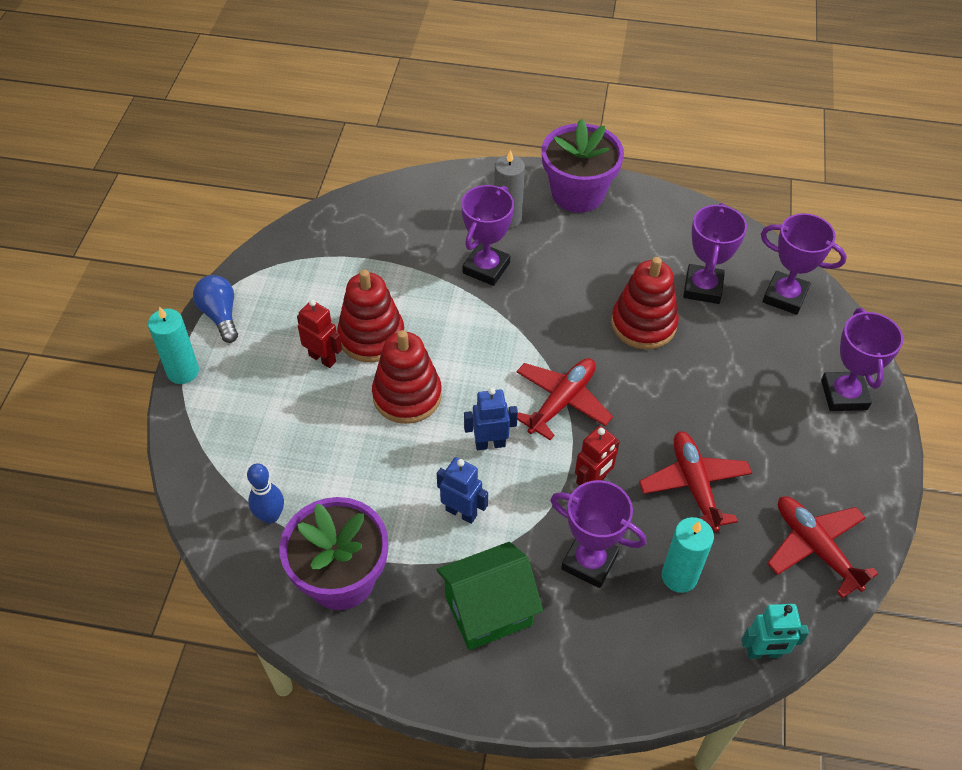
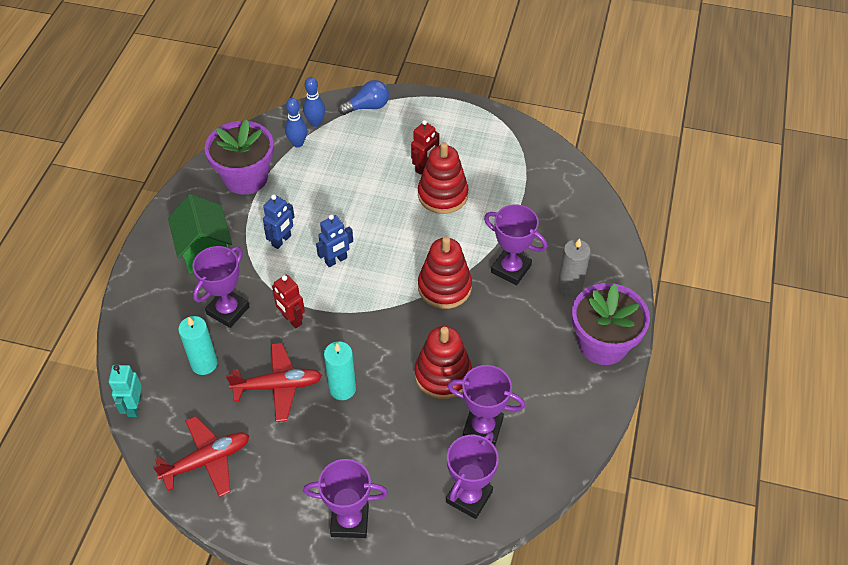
camera: 95 degrees right, 0 degrees up
(183, 371) = (419, 96): turquoise candle -> turquoise candle (342, 389)
(220, 315) = (468, 112): blue light bulb -> blue light bulb (367, 107)
(227, 497) = (315, 122): none -> blue bowling pin
(407, 396) = (385, 214): red stacking toy -> red stacking toy (444, 287)
(490, 443) = (336, 260): blue robot -> blue robot turned 60 degrees clockwise
(562, 402) = (368, 308): red plane -> none

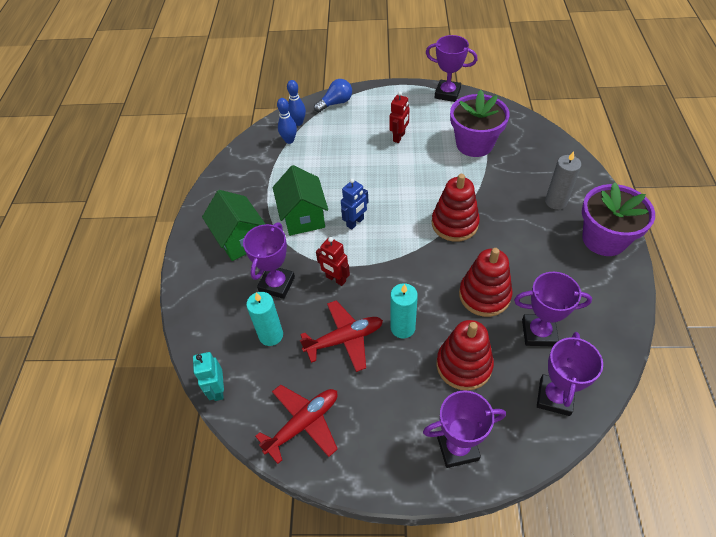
camera: 10 degrees left, 0 degrees up
(245, 177) = (255, 175): purple flower pot -> purple flower pot (474, 144)
(281, 241) = (303, 217): blue robot -> green house
(442, 195) = (422, 154): red stacking toy -> red stacking toy (464, 365)
(511, 269) = (502, 198): purple trophy -> purple trophy (447, 93)

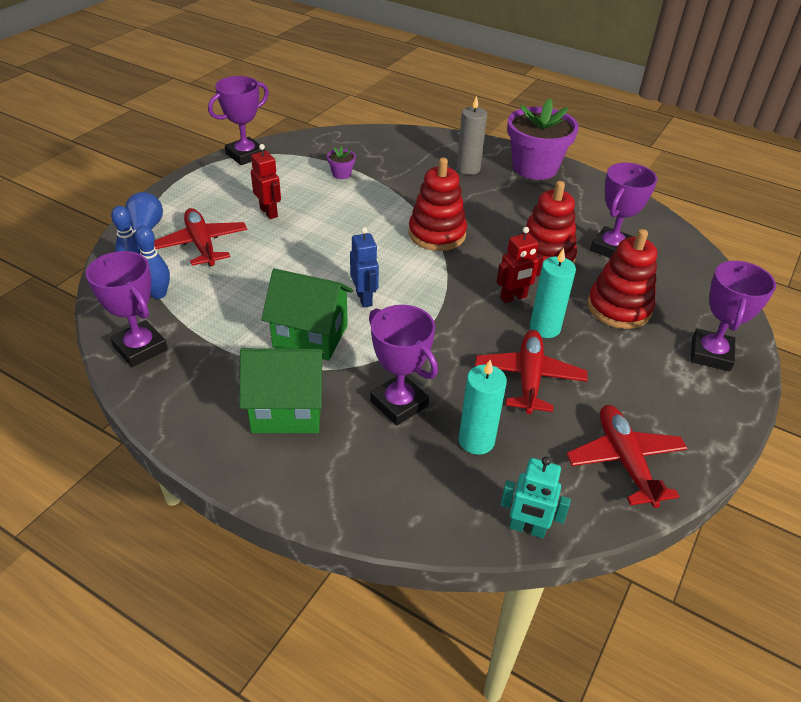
camera: 65 degrees left, 10 degrees down
(335, 279) = (436, 349): red robot -> red robot (513, 298)
(343, 130) = (202, 244): none -> red plane
(474, 144) = (341, 174): purple flower pot -> purple flower pot, size x0.41
(554, 397) = (685, 272): purple trophy -> purple trophy (140, 348)

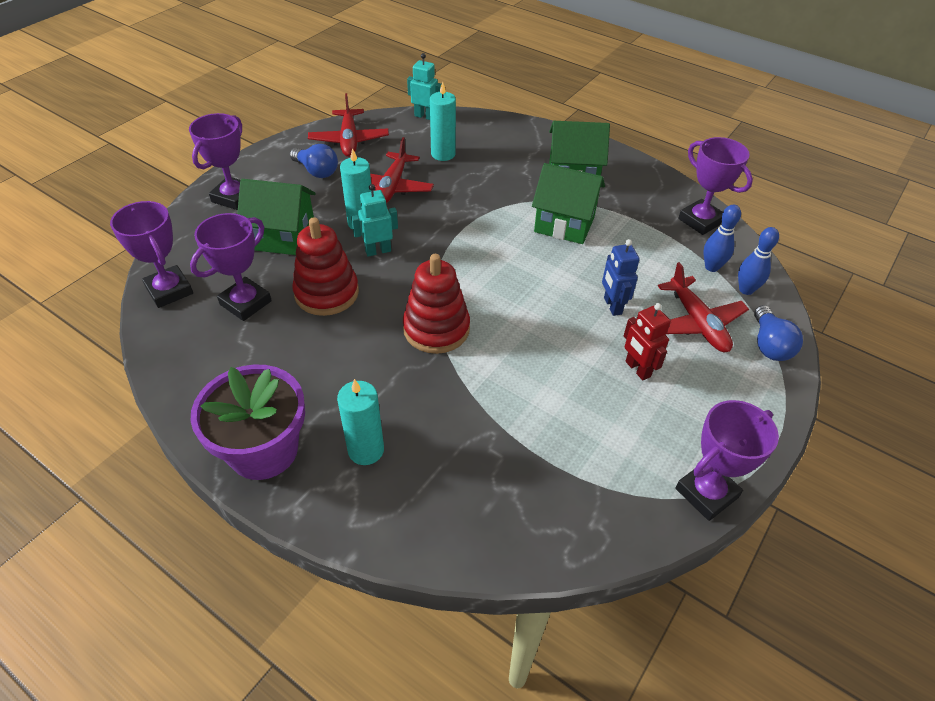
camera: 175 degrees left, 5 degrees up
(341, 174) = (554, 442): purple flower pot -> none
(364, 298) = (519, 255): blue robot -> blue robot (612, 306)
(399, 403) = (493, 176): purple trophy -> purple trophy (169, 290)
(468, 168) = (366, 450): grey candle -> turquoise candle
(513, 298) = (378, 251): red robot -> turquoise robot
(619, 308) = (283, 237): red stacking toy -> green house
(637, 399) = (316, 171): none -> blue light bulb

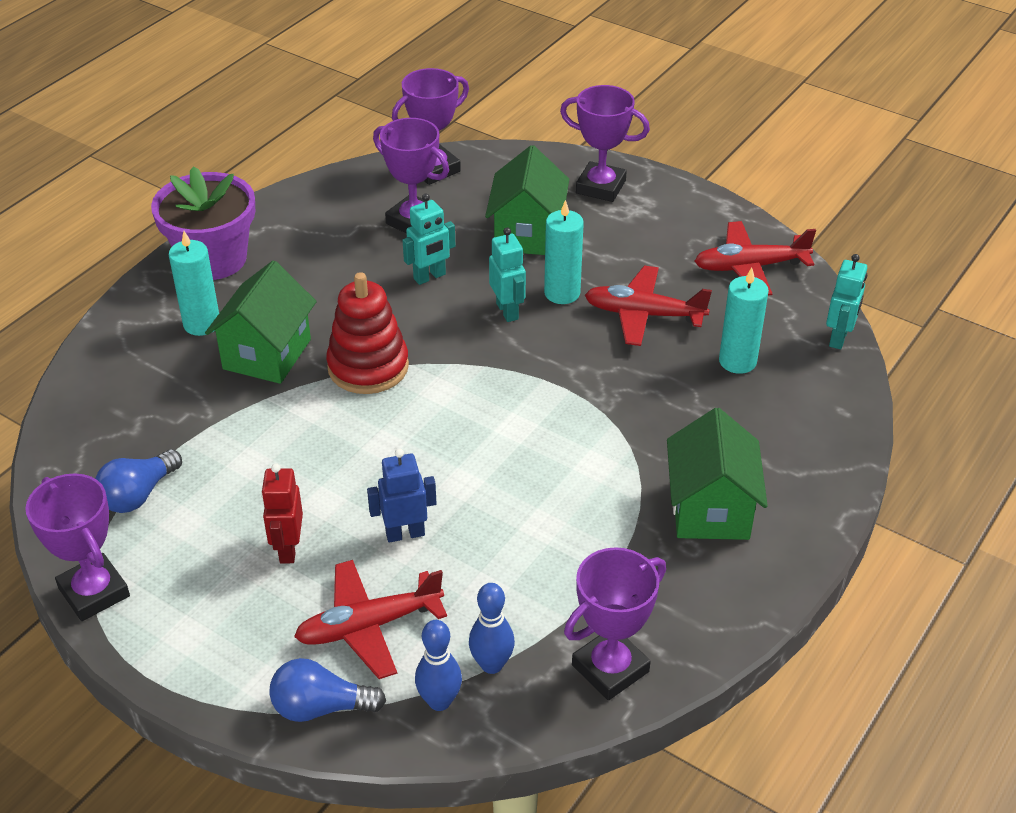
camera: 90 degrees right, 5 degrees down
(316, 171) = (668, 245): blue light bulb -> blue light bulb (138, 495)
(326, 293) = (430, 277): red stacking toy -> turquoise robot
(564, 224) = (581, 492): green house -> green house (267, 354)
(637, 369) = (288, 549): red robot -> red robot turned 60 degrees counterclockwise

